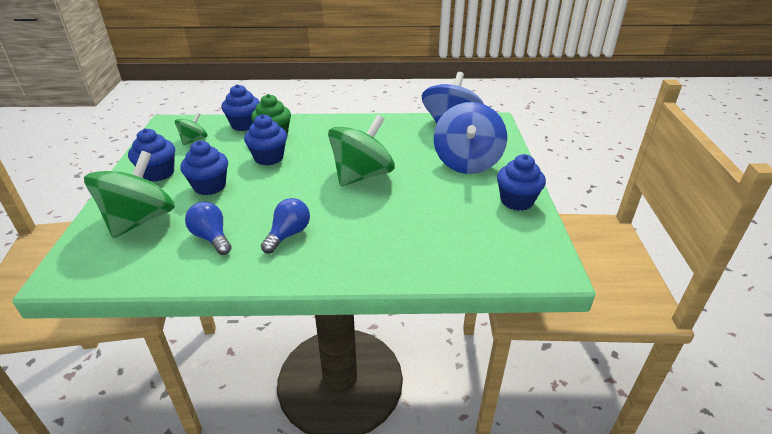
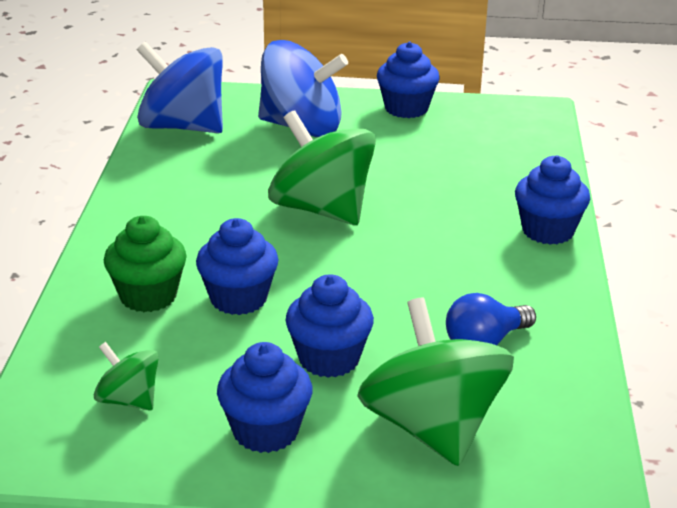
camera: 85 degrees left, 5 degrees down
(140, 220) = (432, 428): green spinning top -> green spinning top turned 45 degrees clockwise
(244, 125) = (81, 336): blue cupcake -> blue cupcake (548, 231)
(288, 234) = (476, 273): blue light bulb -> none

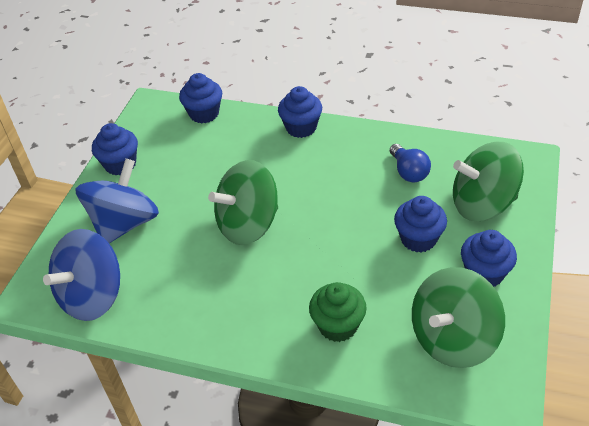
camera: 75 degrees left, 15 degrees up
(128, 400) = (452, 339): green spinning top -> green spinning top, size x1.99
(238, 299) = (349, 276): blue cupcake -> blue cupcake (204, 114)

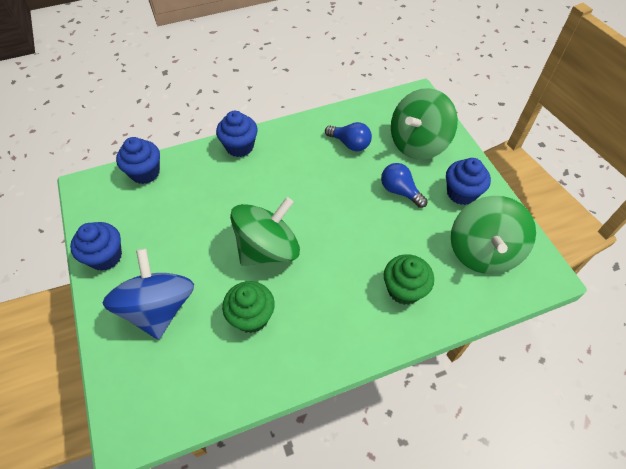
camera: 40 degrees left, 10 degrees up
(93, 296) = (188, 391): blue spinning top -> none
(186, 270) = (251, 317): none -> green cupcake
(248, 224) = (268, 249): green spinning top -> green spinning top turned 150 degrees counterclockwise
(418, 239) = (400, 191): blue cupcake -> blue light bulb

